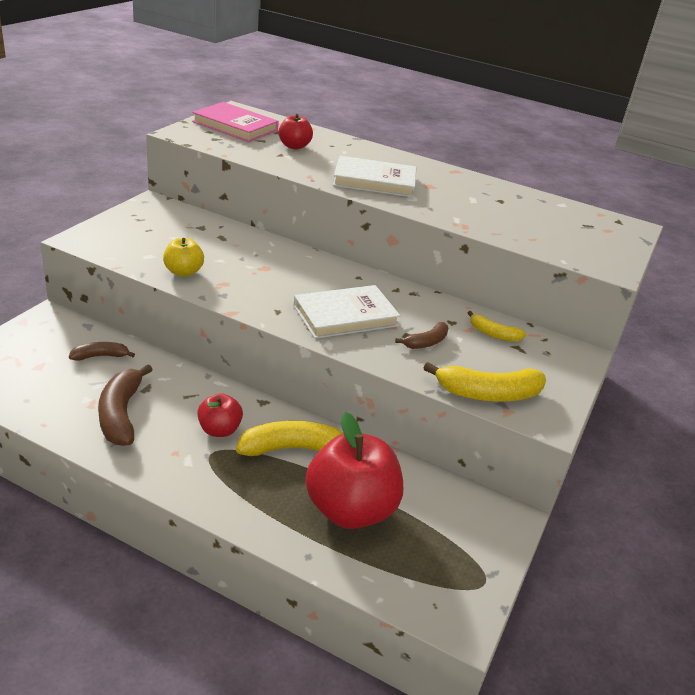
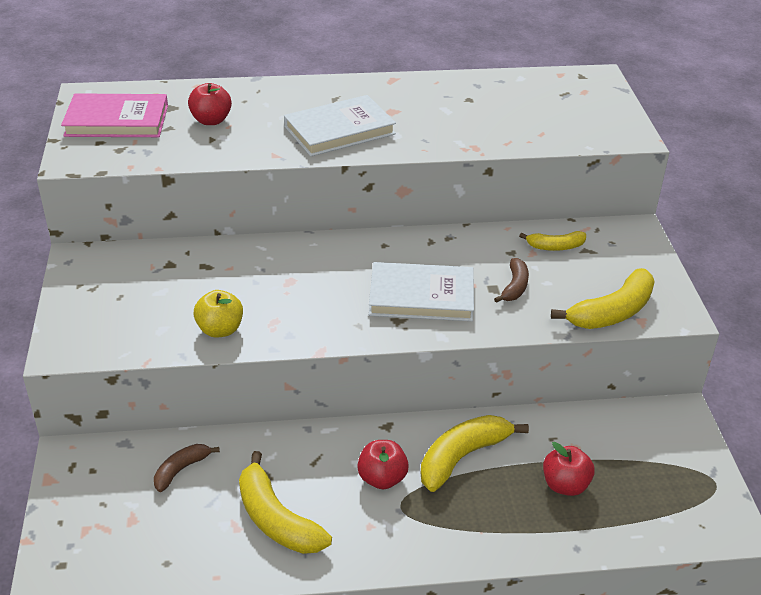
camera: 30 degrees left, 5 degrees up
(121, 414) = (276, 519): brown banana -> yellow banana
(345, 316) = (421, 296): white book -> white book turned 60 degrees clockwise
(350, 510) = (565, 485): red apple -> red apple, size x0.51

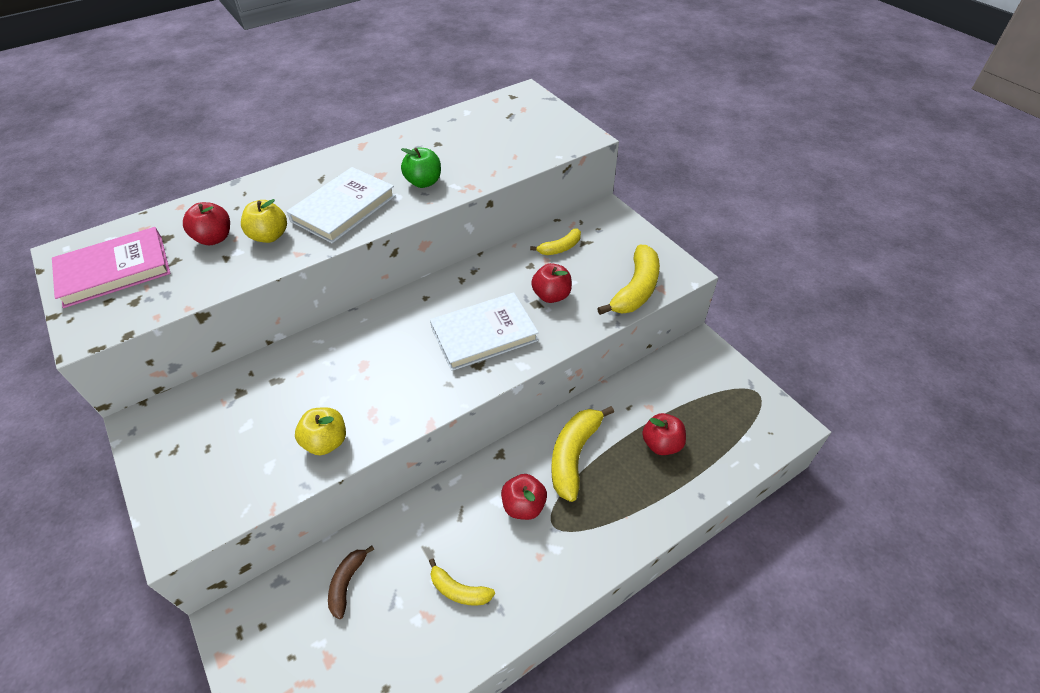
camera: 25 degrees left, 10 degrees up
(259, 133) = (269, 236): none -> yellow apple
(276, 519) = (459, 590): yellow banana -> yellow banana, size x0.57
(431, 130) = (424, 182): none -> green apple
(514, 287) = (551, 295): brown banana -> red apple

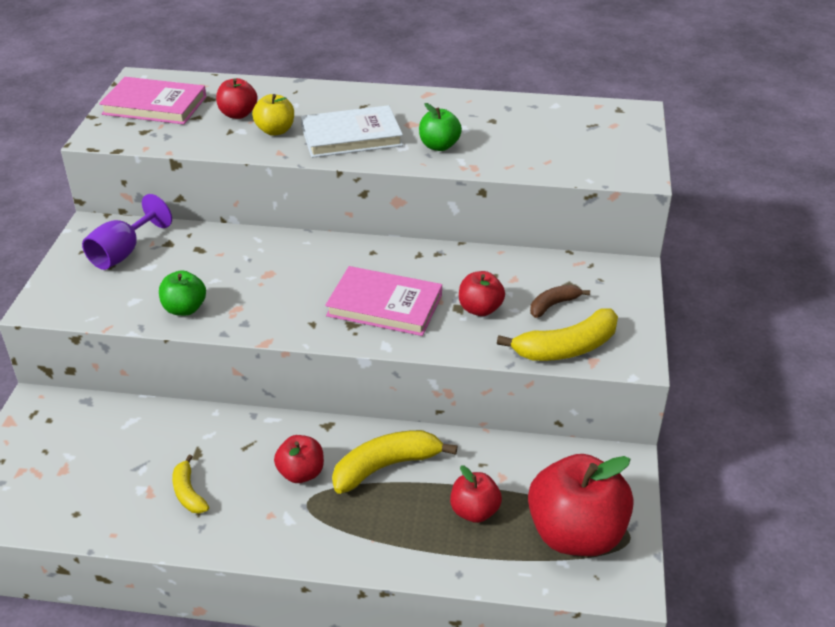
camera: 40 degrees right, 10 degrees down
(204, 428) = (123, 253): none -> purple goblet
(326, 442) = (184, 309): yellow apple -> green apple
(347, 583) = (124, 433): brown banana -> brown banana (553, 305)
(484, 334) = (384, 305): white book -> pink book
(560, 248) = (540, 276): yellow banana -> none
(730, 414) = (575, 534): none -> red apple

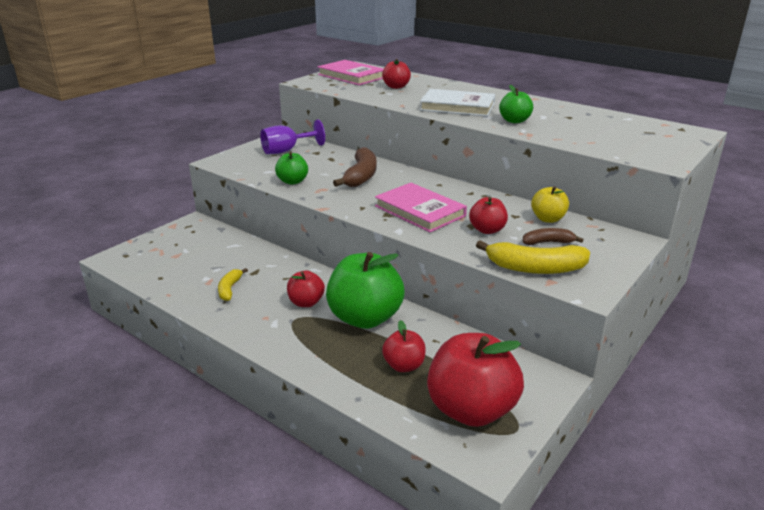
camera: 30 degrees right, 10 degrees down
(266, 269) = (361, 176): none -> brown banana
(275, 131) = (410, 96): yellow apple -> yellow apple (548, 219)
(386, 466) = (365, 318): yellow banana -> green apple

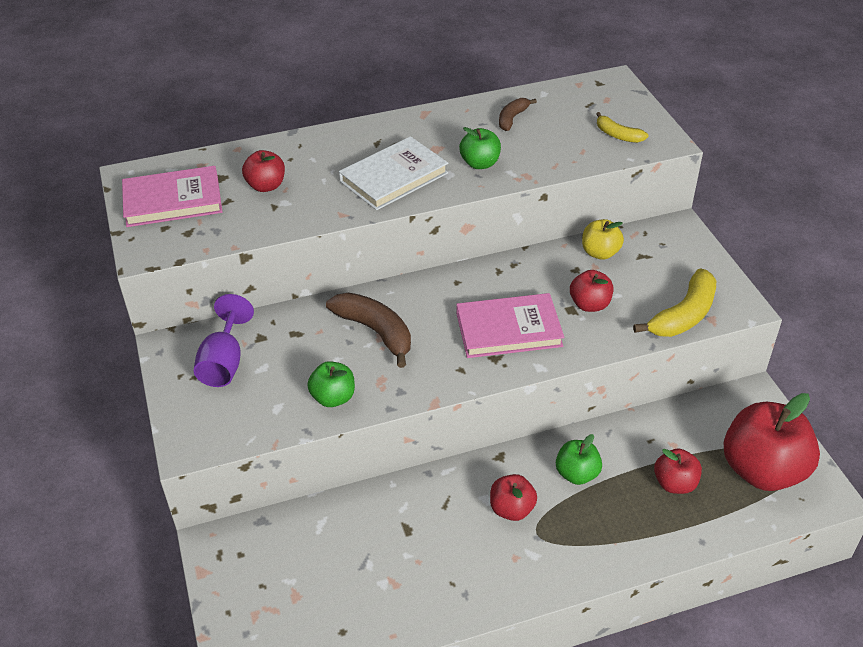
camera: 55 degrees left, 15 degrees up
(229, 289) = (429, 568): yellow banana -> yellow banana (618, 135)
(365, 318) = (577, 474): green apple -> green apple, size x0.51
(548, 242) = (644, 280): brown banana -> brown banana (512, 118)

